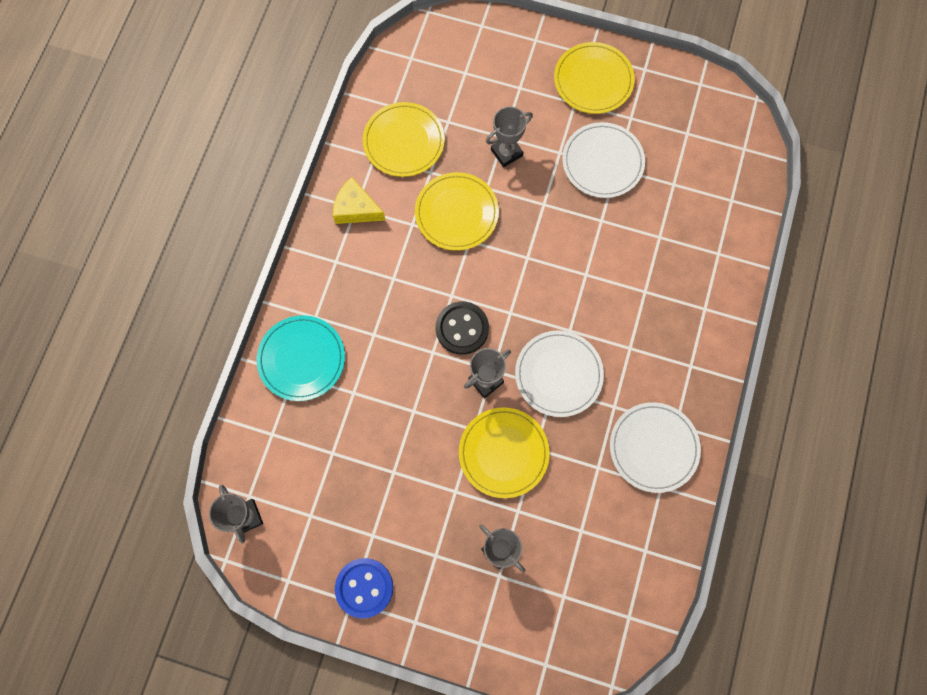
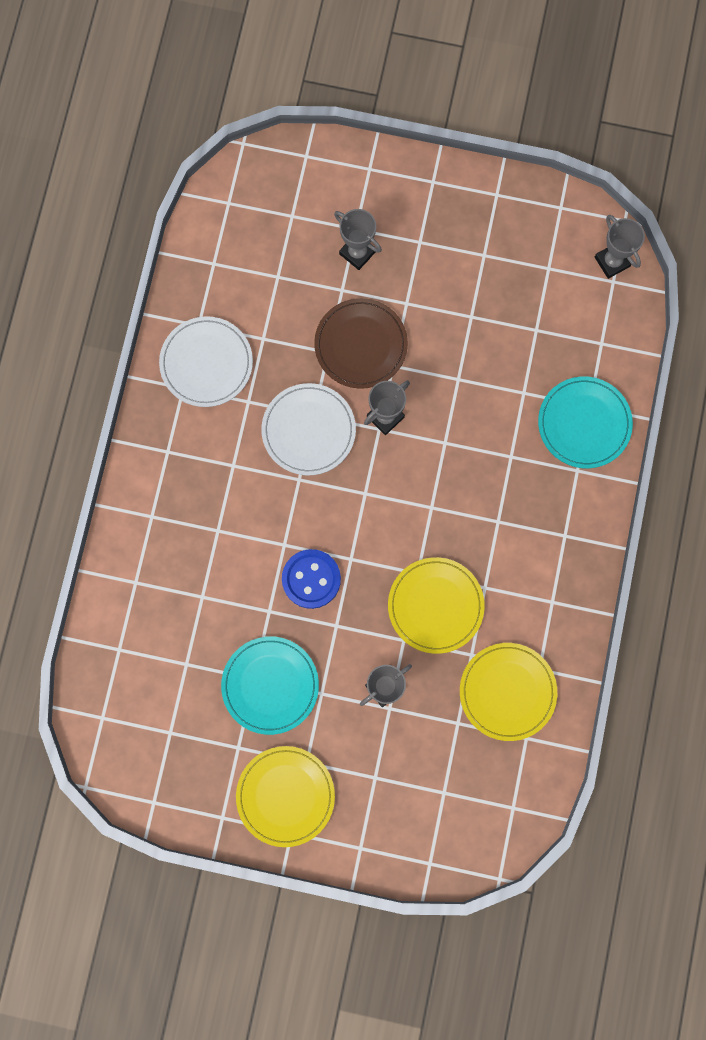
camera: 175 degrees right, 5 degrees up
(356, 209) = (551, 601): yellow cheese -> none
(364, 587) = (485, 207): blue button -> blue button (311, 579)
(462, 328) = (416, 471): black button -> none
(503, 453) = (361, 345): yellow plate -> brown plate
(602, 162) = (270, 685): white plate -> turquoise plate

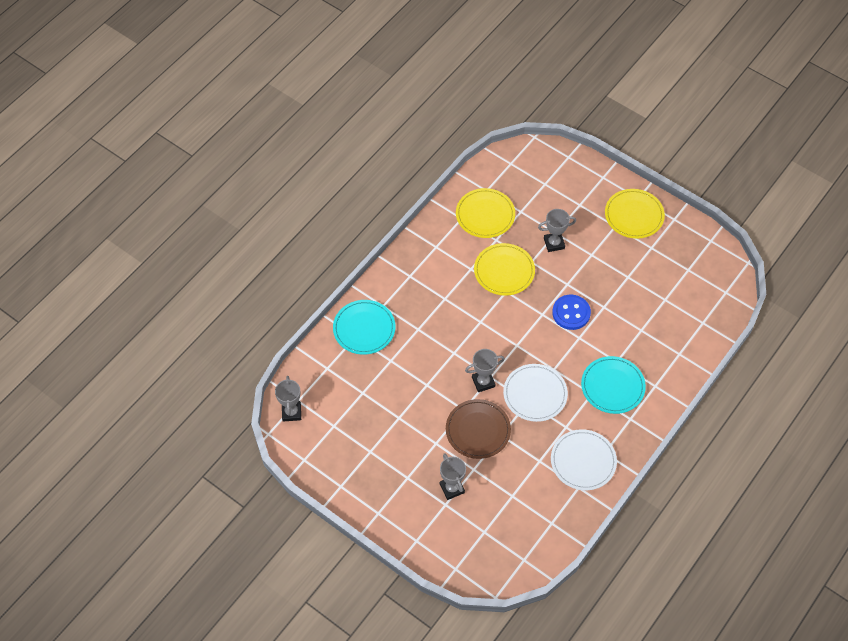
camera: 155 degrees left, 20 degrees down
(270, 685) = (619, 270): turquoise plate -> turquoise plate (612, 386)

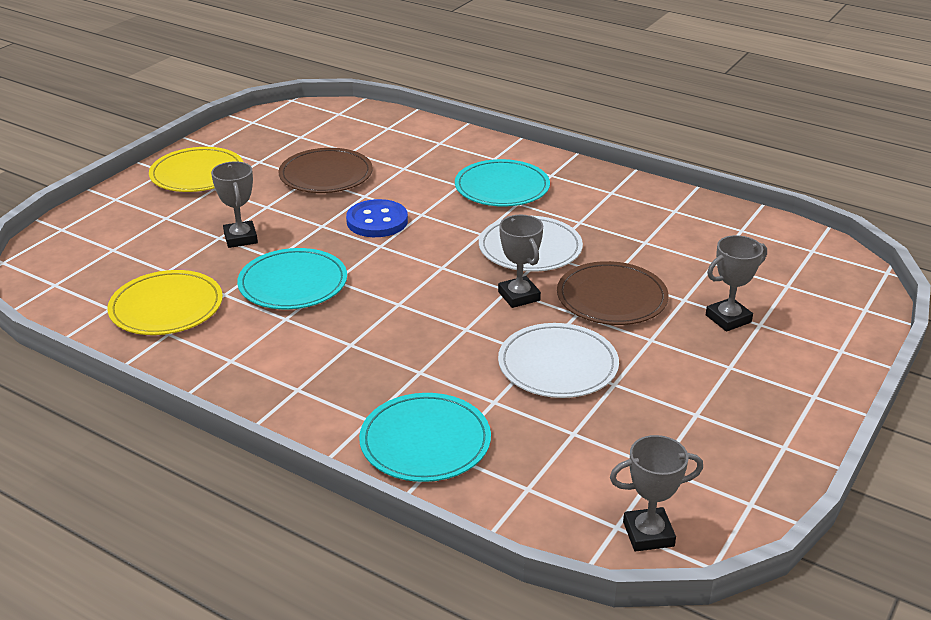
camera: 95 degrees left, 25 degrees down
(504, 271) = (293, 283): yellow plate -> turquoise plate
(583, 461) = (631, 207): white plate -> white plate (558, 365)
(631, 285) = (326, 175): none -> brown plate

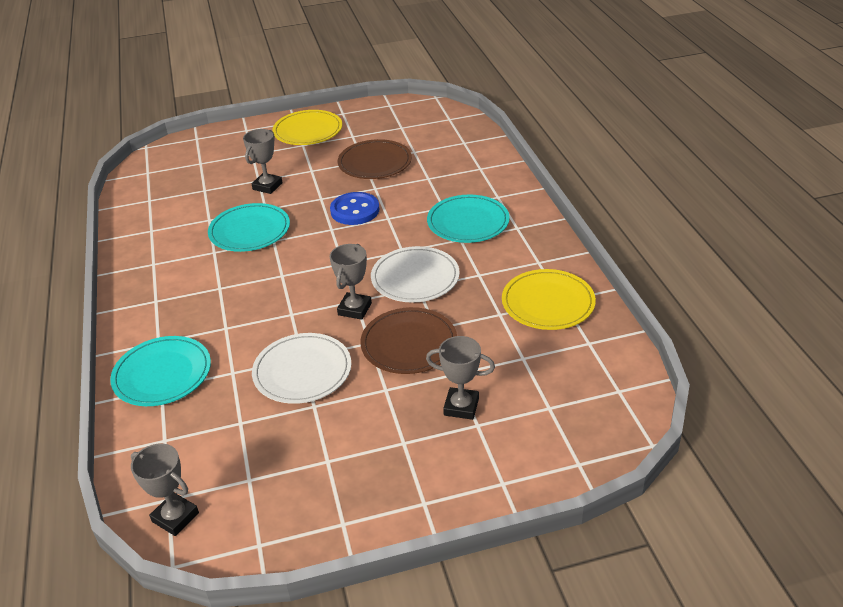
camera: 45 degrees right, 5 degrees up
(166, 307) = (172, 213): yellow plate -> yellow plate (548, 303)

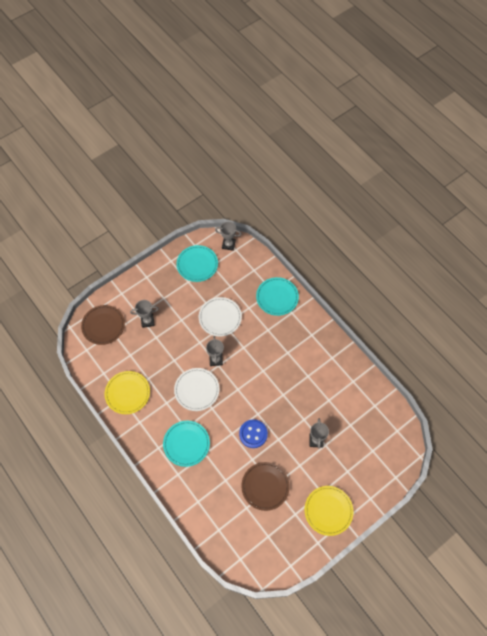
camera: 155 degrees right, 25 degrees up
(249, 231) = (300, 398): turquoise plate -> turquoise plate (197, 264)
(409, 344) = (182, 347): brown plate -> brown plate (103, 325)

